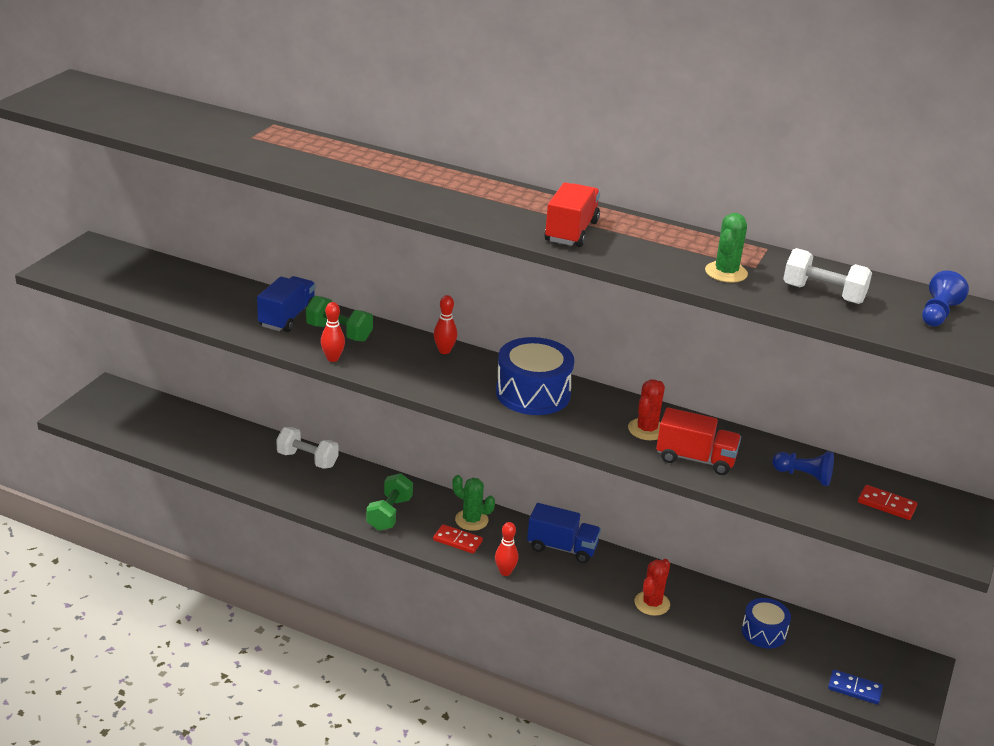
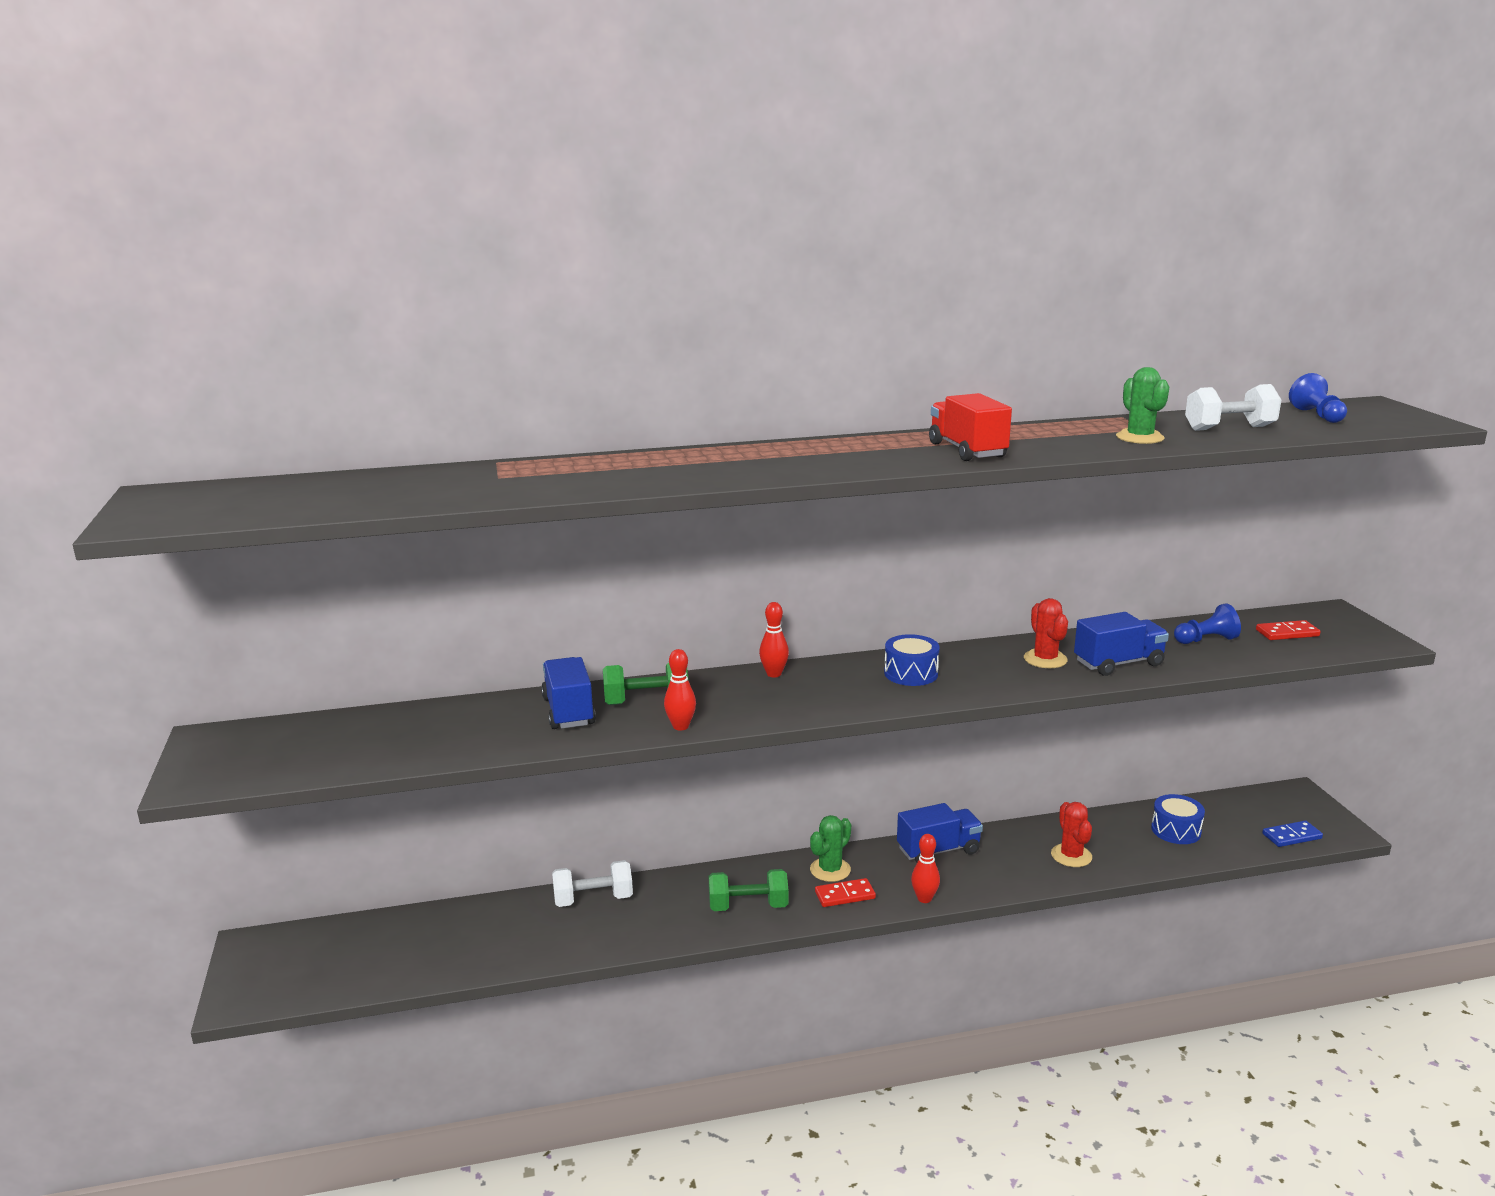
camera: 35 degrees left, 10 degrees down
(389, 514) = (748, 906): green dumbbell -> green dumbbell turned 75 degrees counterclockwise
(471, 520) = (830, 870): green cactus -> green cactus turned 45 degrees counterclockwise
(533, 393) = (911, 673): blue drum -> blue drum, size x0.60
(695, 459) = (1118, 663): red truck -> blue truck

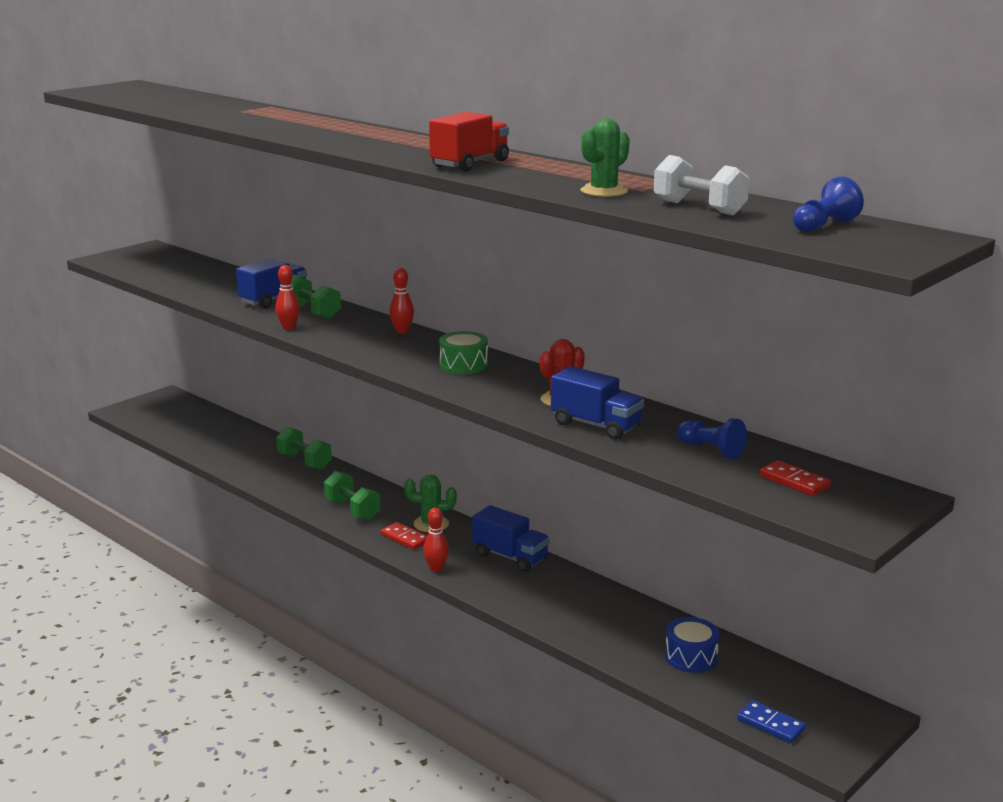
camera: 55 degrees right, 0 degrees up
(593, 899) = (304, 461): white dumbbell -> green dumbbell
(911, 673) = (463, 365): blue drum -> green drum
(1071, 856) = (577, 615): red cactus -> none

